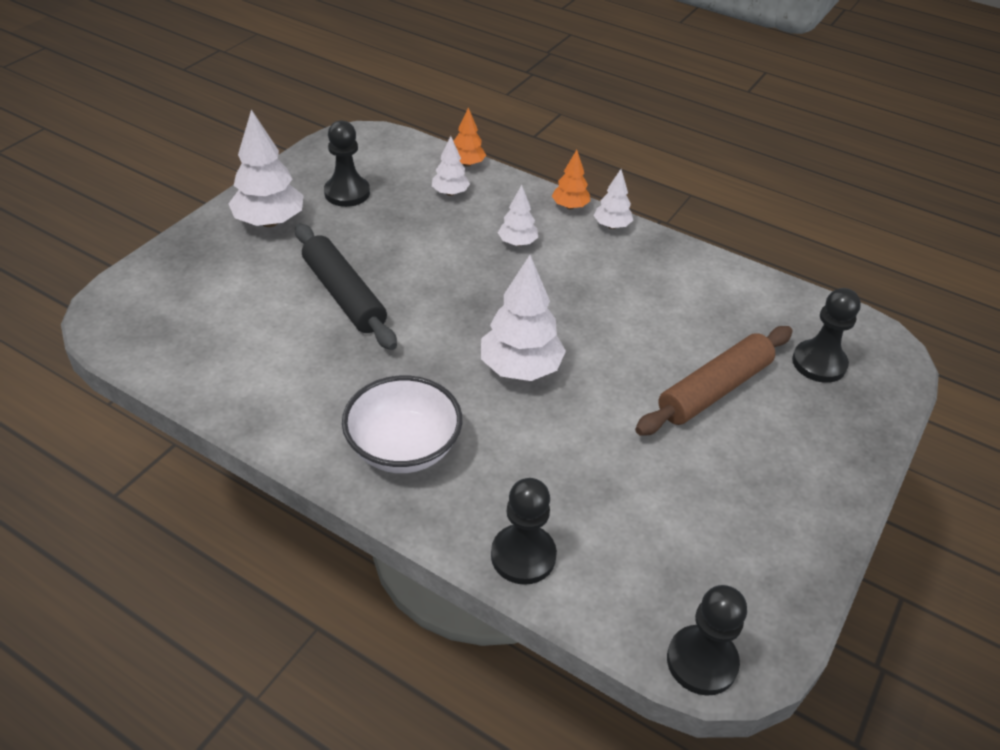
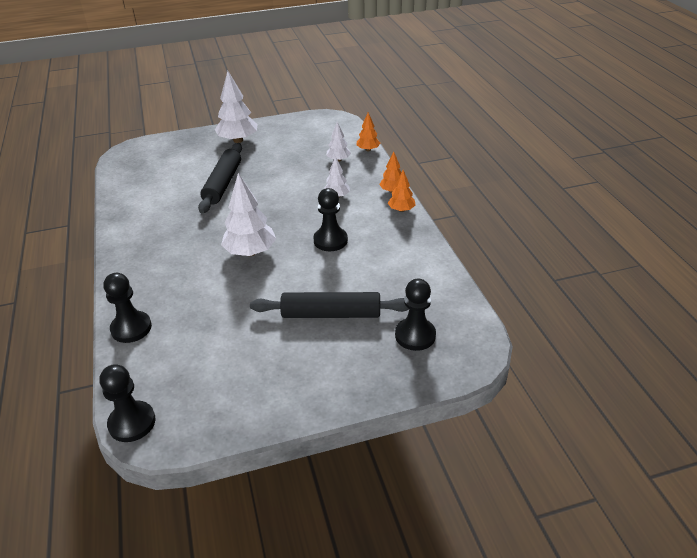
camera: 45 degrees right, 5 degrees down
(347, 193) = (289, 141): black pawn -> black pawn (330, 240)
(403, 448) = (153, 257): white bowl -> none
(611, 226) = (401, 210): white tree -> orange tree
(714, 390) = (331, 314): brown rolling pin -> black rolling pin

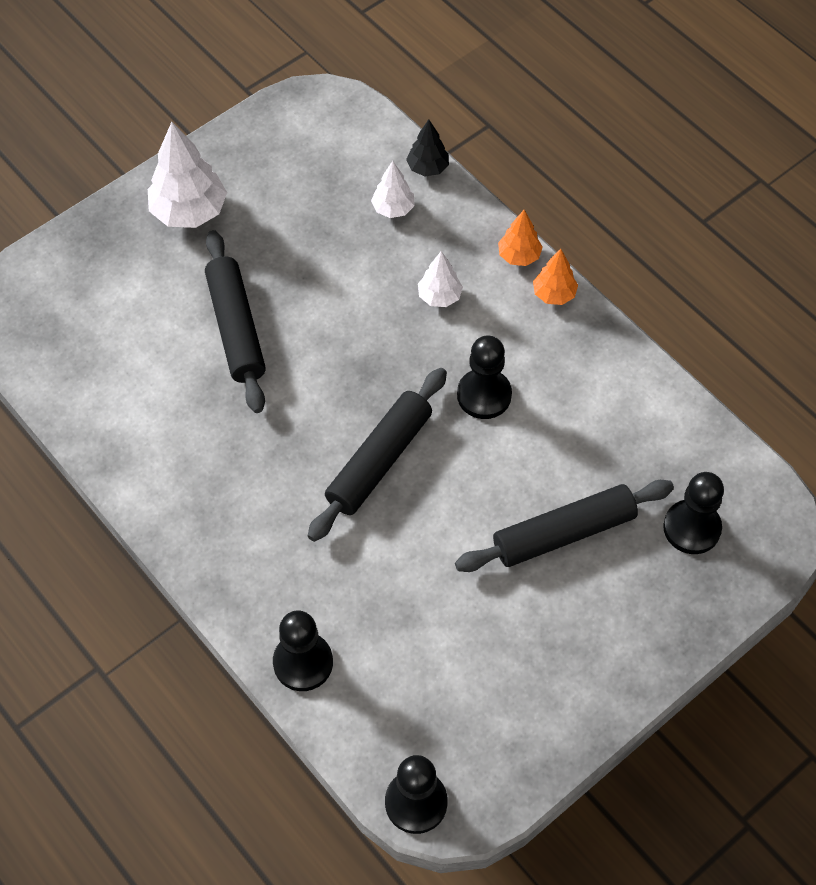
camera: 25 degrees left, 20 degrees up
(250, 252) = (379, 460): white tree -> black rolling pin
(368, 150) = (427, 168): orange tree -> black tree

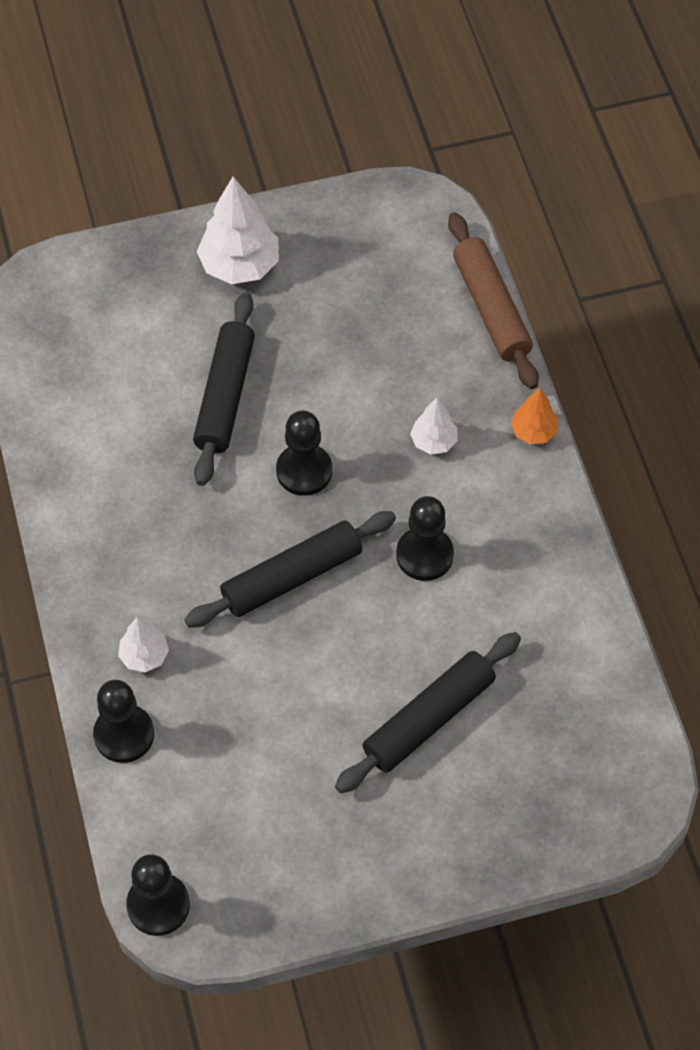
camera: 25 degrees right, 0 degrees up
(393, 209) = (435, 337): white tree -> white tree (144, 656)
(427, 168) = (491, 308): black tree -> brown rolling pin
(554, 294) = (547, 483): orange tree -> none
(563, 533) = (428, 719): black rolling pin -> black rolling pin turned 45 degrees counterclockwise
(692, 528) = (555, 767): black pawn -> black pawn (304, 471)

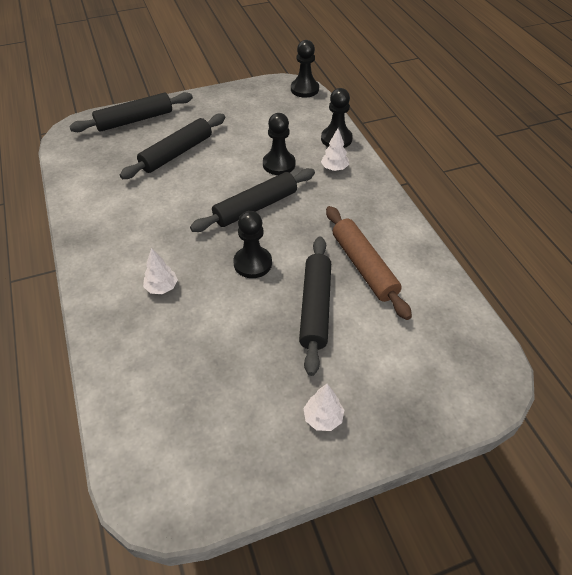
camera: 175 degrees right, 10 degrees down
(239, 265) = (323, 418): white tree -> white tree, size x0.55
(424, 555) = (173, 223): black pawn -> black pawn (279, 164)
(491, 308) = (103, 394): brown rolling pin -> brown rolling pin (364, 267)
(520, 825) = (134, 120): none -> black rolling pin
(533, 432) = (88, 299): orange tree -> none

